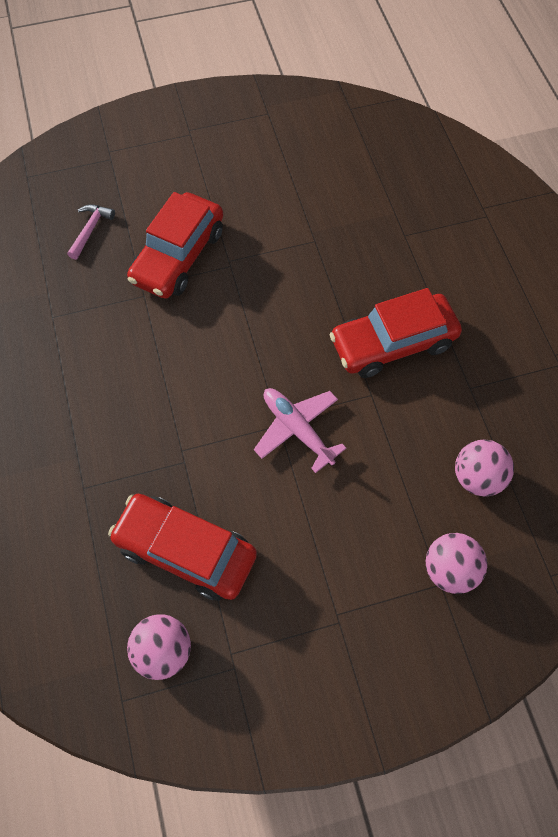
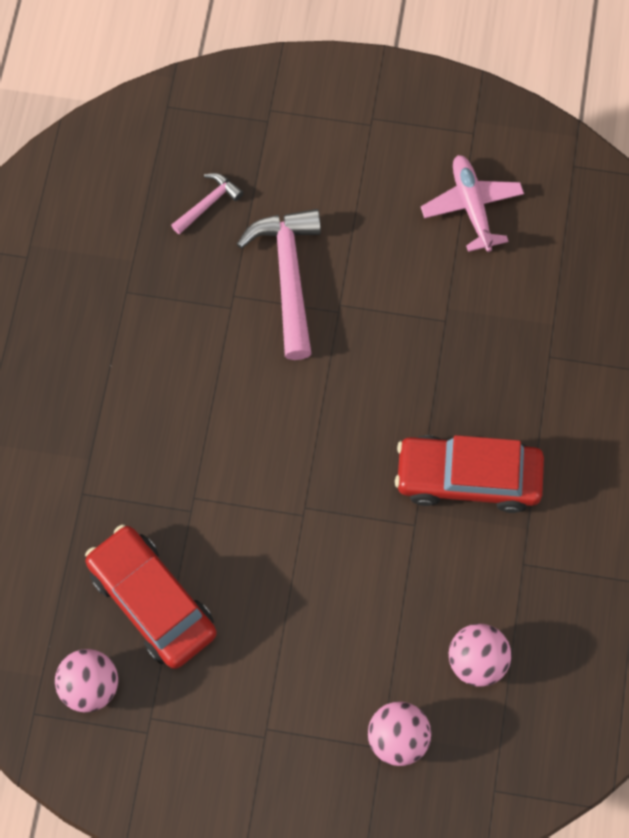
camera: 25 degrees right, 5 degrees up
(178, 256) = (288, 276): red car -> pink hammer
(297, 429) = (319, 528): pink plane -> pink plane (472, 206)

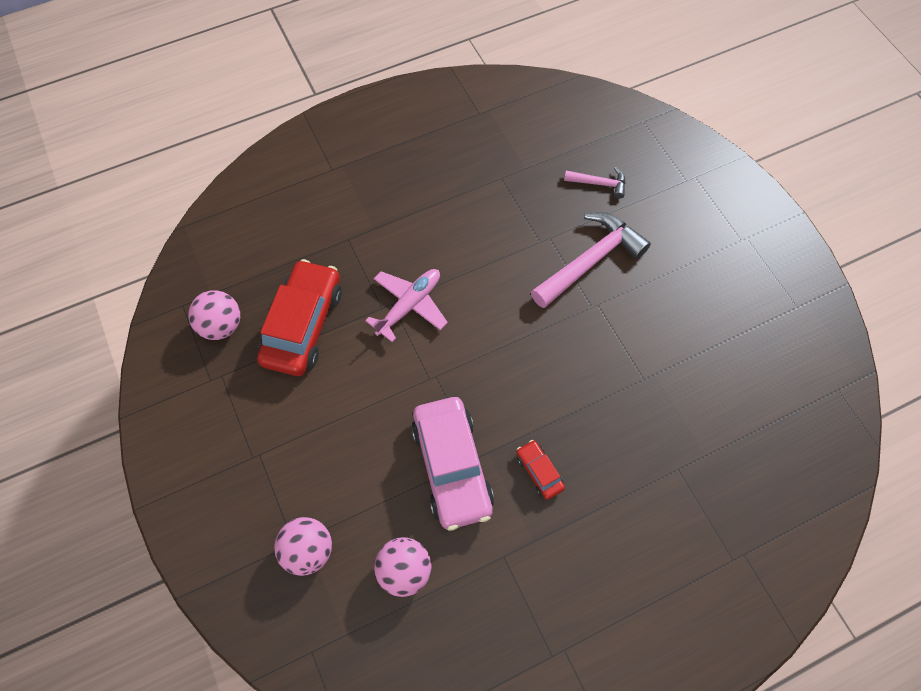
camera: 55 degrees right, 5 degrees down
(408, 553) = (452, 467): none -> pink car
(468, 478) = (539, 472): red car -> red car, size x0.46
(472, 206) = (743, 341): pink plane -> pink plane (409, 305)

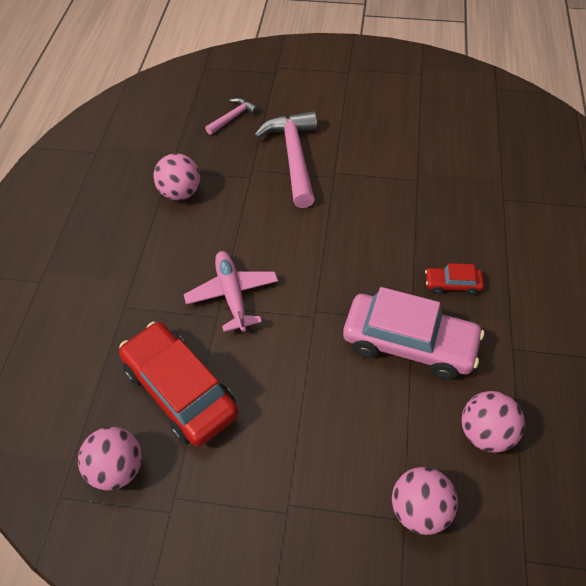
camera: 55 degrees left, 10 degrees down
(483, 201) = (180, 192): none -> pink ball

